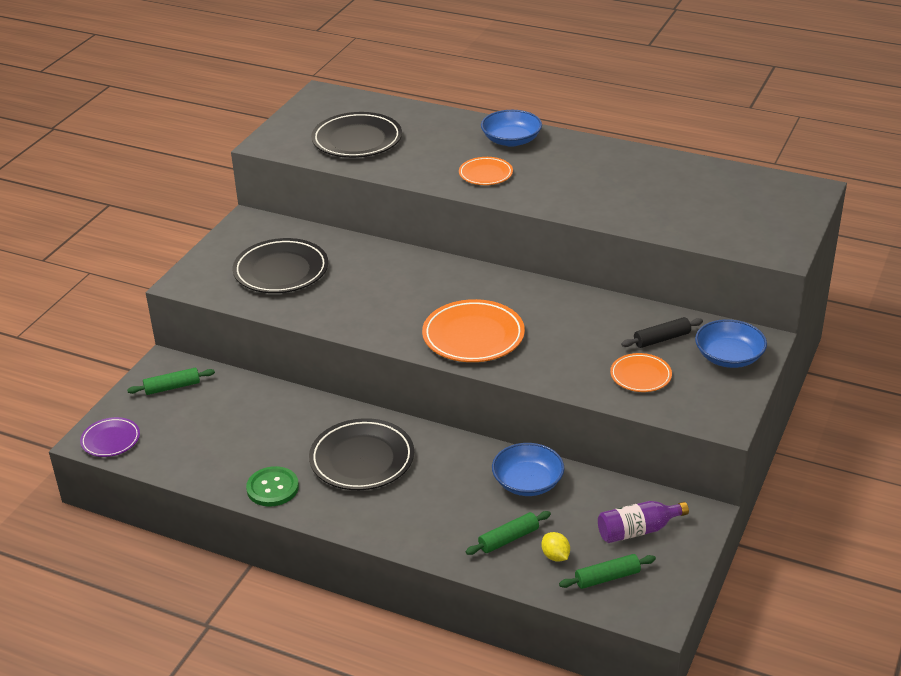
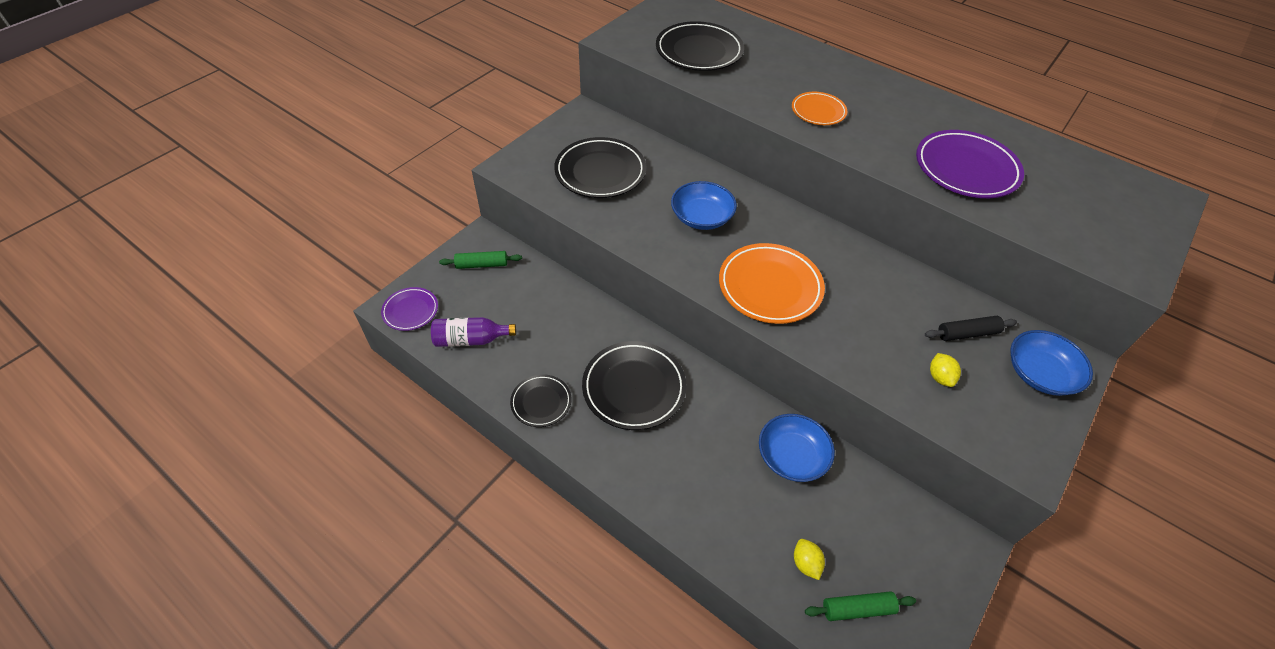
camera: 10 degrees right, 15 degrees up
(272, 488) = (541, 402): green button -> black plate
(508, 539) = (760, 526): green rolling pin -> none
(511, 140) = (849, 78): blue bowl -> blue bowl (701, 217)
(630, 198) = (966, 169): none -> purple plate
(637, 530) = (899, 550): purple bottle -> purple bottle (471, 339)
(640, 376) = (940, 377): orange plate -> yellow lemon

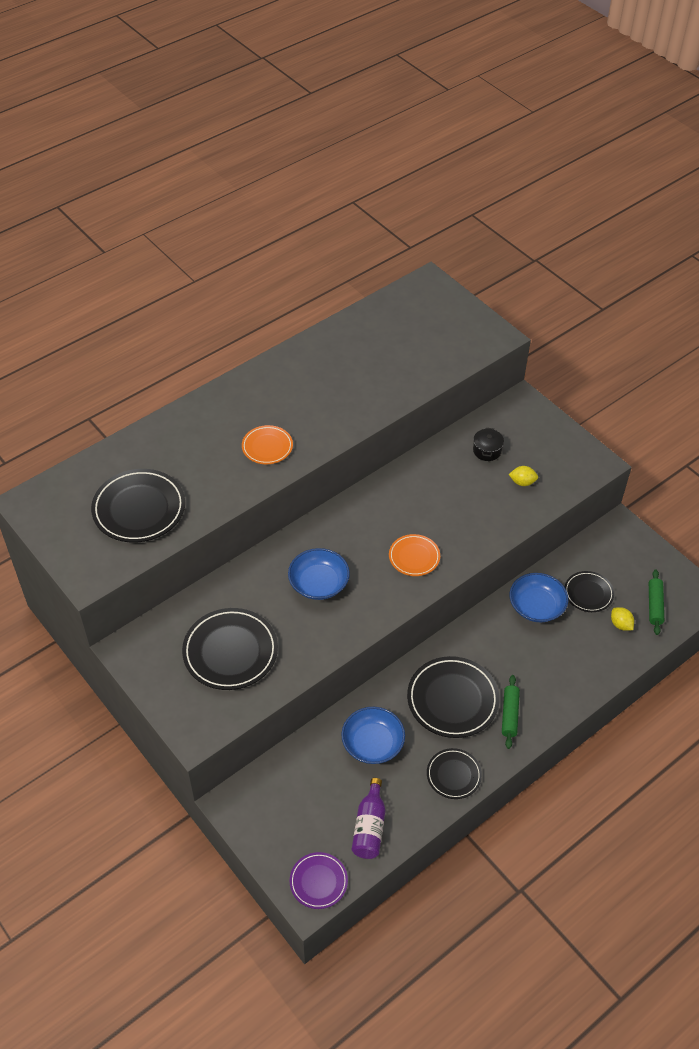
camera: 75 degrees left, 0 degrees up
(482, 264) = (271, 807): green rolling pin -> green rolling pin (509, 714)
(770, 287) = (414, 557): orange plate -> orange plate, size x0.57
(806, 563) = (620, 624): yellow lemon -> yellow lemon turned 60 degrees clockwise
(838, 516) = (588, 593): none -> black plate
(966, 169) = (369, 379): purple plate -> none
(967, 333) = (487, 450): black rolling pin -> black pot
(1040, 373) = (529, 426): blue bowl -> blue bowl (372, 743)

